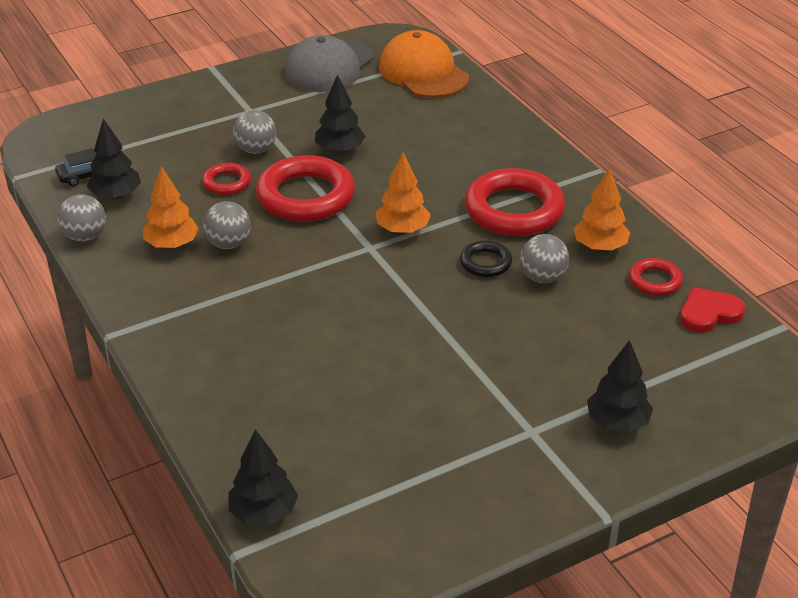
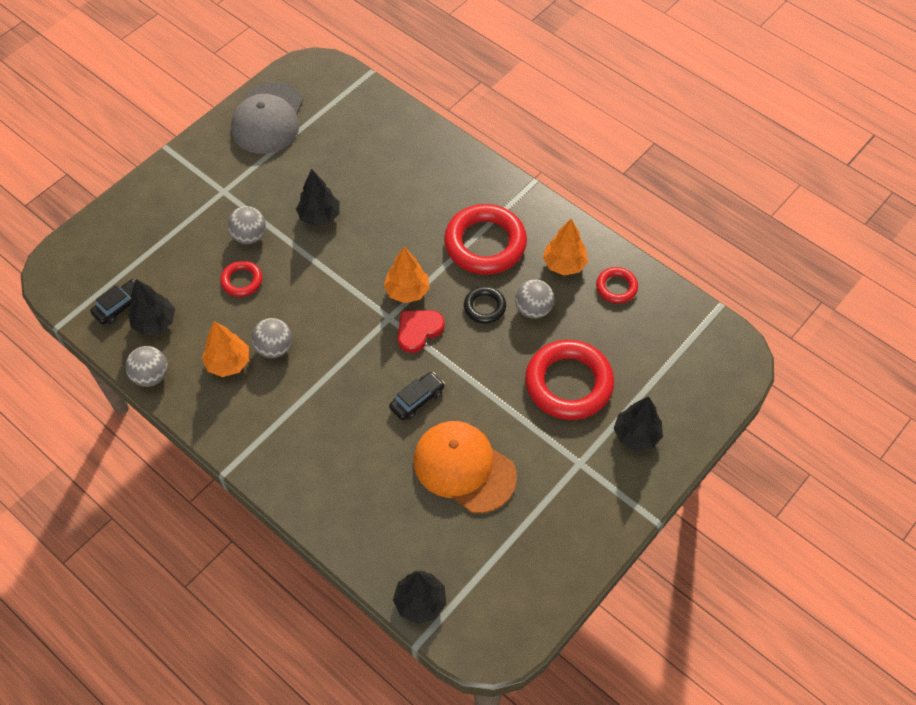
camera: 20 degrees left, 20 degrees up
(306, 196) = (314, 277): red ring -> red ring (568, 383)
(363, 324) = (417, 399): none -> black car
(423, 72) = (351, 105): orange cap -> orange cap (464, 468)
(709, 313) = (665, 308): red heart -> red heart (418, 330)

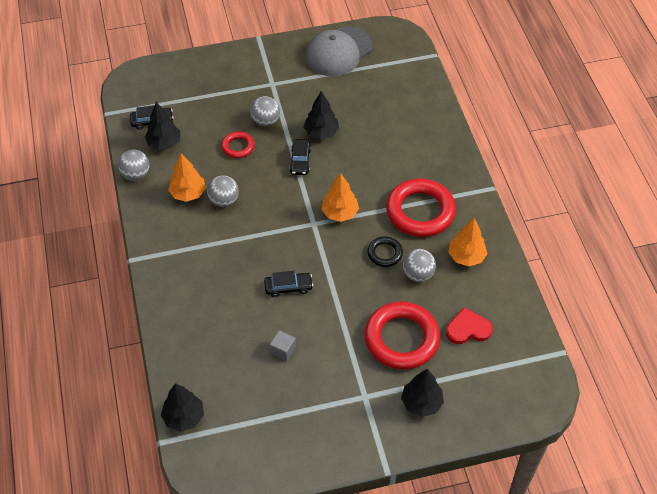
camera: 35 degrees right, 5 degrees down
(322, 259) = (300, 161): none -> black car
(418, 330) = (326, 243): red heart -> red heart (468, 329)
(464, 468) = (283, 350): orange cap -> grey cube
(616, 287) = (492, 294): red ring -> none

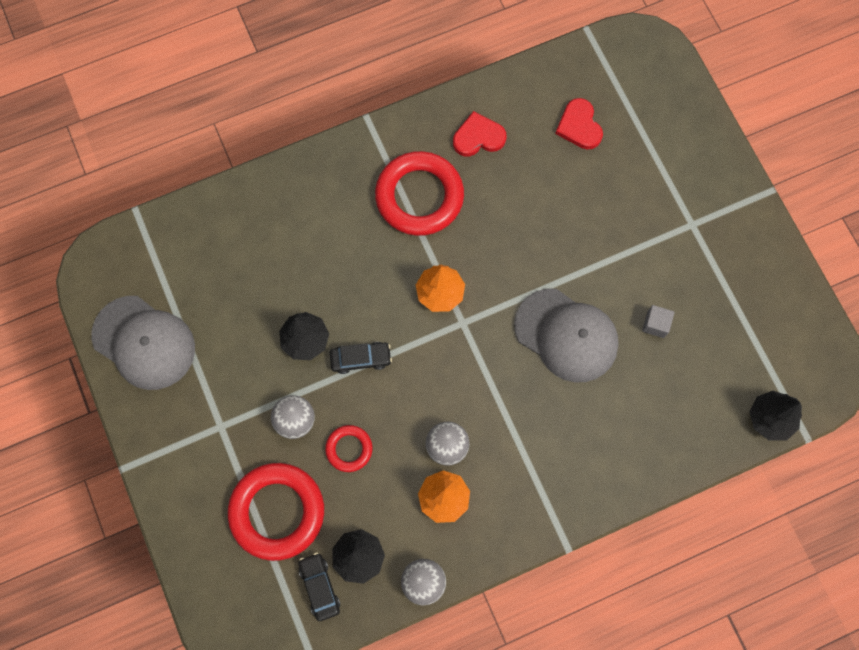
camera: 100 degrees left, 20 degrees up
(288, 287) = (566, 335): black car -> grey cap
(384, 253) = (492, 230): black ring -> none
(401, 339) = (609, 195): red ring -> red ring (277, 512)
(418, 274) = (515, 188): grey ball -> none
(421, 403) = (685, 164): black tree -> none
(466, 257) = (478, 137): orange tree -> red heart

